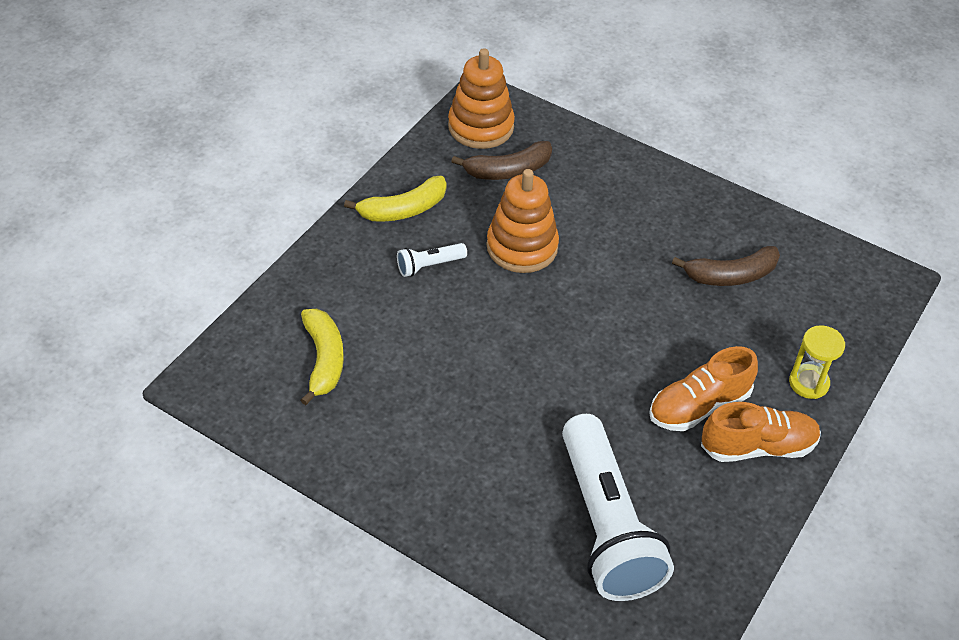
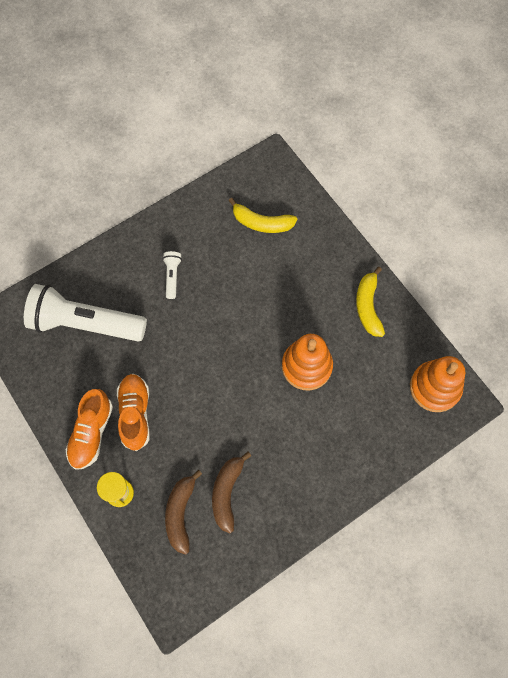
camera: 115 degrees right, 20 degrees up
(429, 265) = (312, 304): white flashlight -> white flashlight (172, 276)
(508, 170) = (382, 387): brown banana -> brown banana (181, 513)

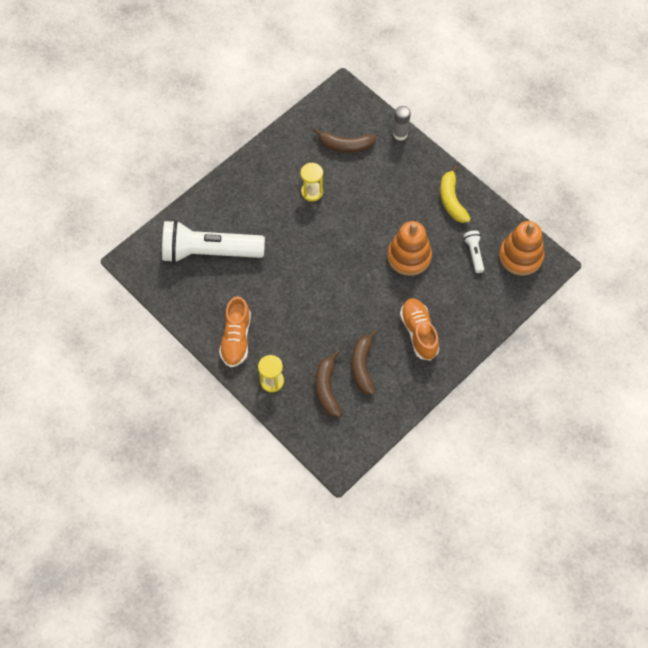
camera: 10 degrees left, 5 degrees down
(135, 414) = (270, 317): orange shoe -> orange shoe (419, 332)
(172, 276) = (277, 201): white flashlight -> white flashlight (474, 253)
(213, 271) = (312, 192): none -> yellow hourglass
(261, 223) = (345, 145): yellow banana -> brown banana
(325, 219) = (400, 134): none -> grey glue stick

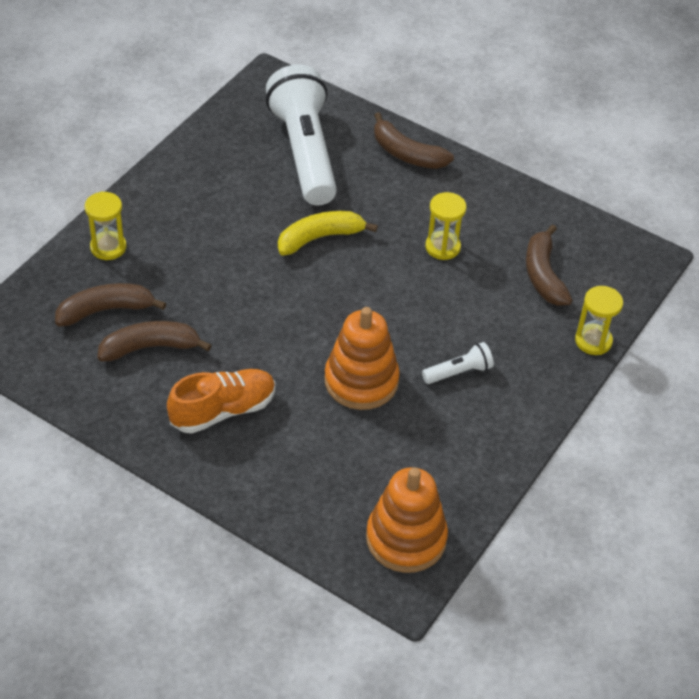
camera: 75 degrees right, 15 degrees down
(225, 194) = (406, 153): none -> brown banana
(236, 339) = (170, 200): orange shoe -> none
(400, 134) = (593, 341): grey glue stick -> yellow hourglass
(451, 200) = (488, 426): yellow banana -> yellow banana (320, 238)
(474, 253) = (392, 469): white flashlight -> white flashlight (459, 372)

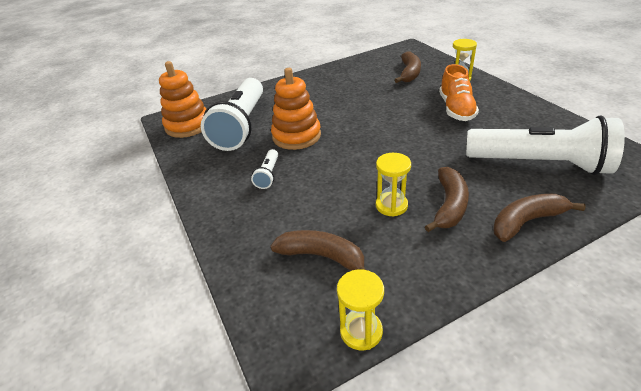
camera: 125 degrees right, 10 degrees down
(150, 347) = (374, 81): brown banana -> brown banana (449, 205)
(223, 410) = (316, 92): orange shoe -> orange shoe (456, 109)
(320, 238) = (432, 149): yellow banana -> none
(370, 462) = (241, 126): none -> white flashlight
(593, 341) = (231, 258): yellow hourglass -> yellow hourglass (361, 331)

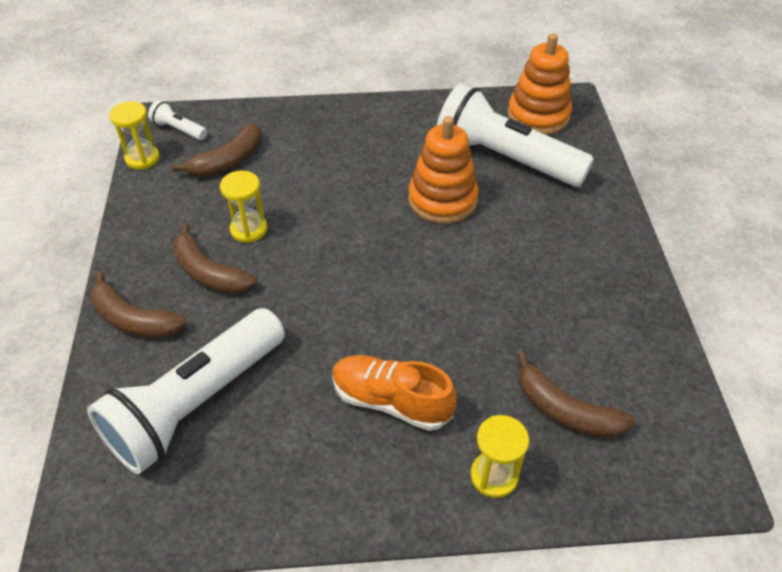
camera: 110 degrees right, 10 degrees up
(268, 175) = (377, 157): white flashlight -> white flashlight (179, 129)
(526, 222) = (134, 319): brown banana -> brown banana turned 120 degrees clockwise

